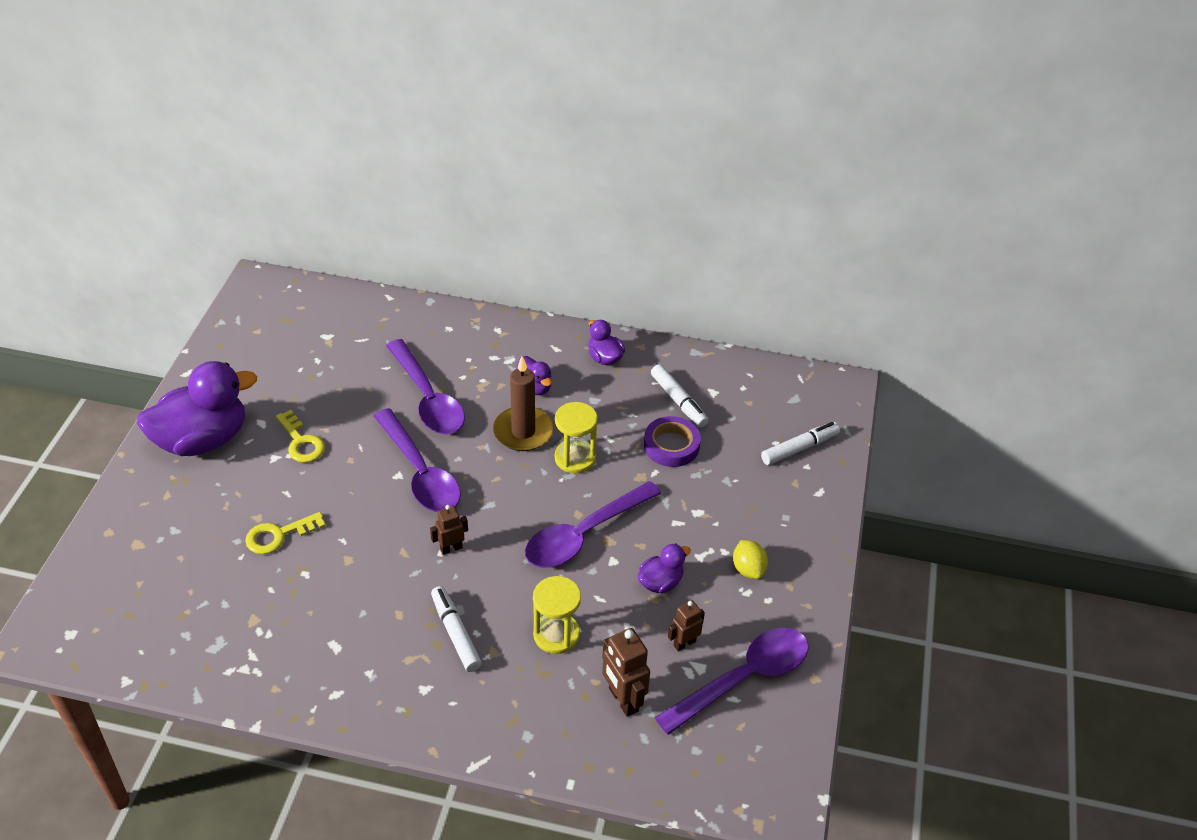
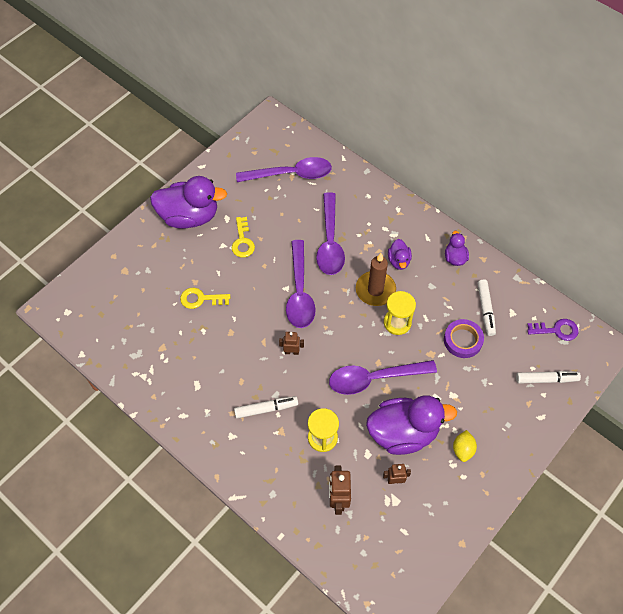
camera: 30 degrees right, 15 degrees up
(456, 633) = (266, 409): white marker -> white marker turned 75 degrees clockwise
(660, 582) = (403, 433): purple duck -> purple duck, size x2.13
(743, 678) = (417, 521): purple spoon -> purple spoon (290, 174)
(778, 390) = (557, 330): none -> purple key

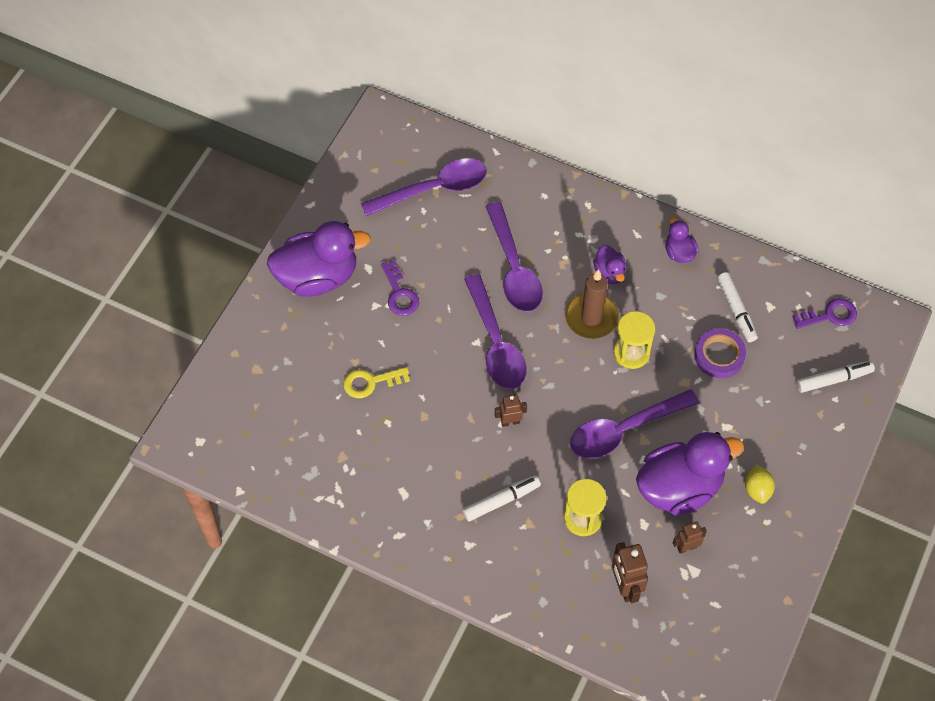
camera: 15 degrees left, 0 degrees up
(242, 241) = (400, 294): yellow key -> purple key

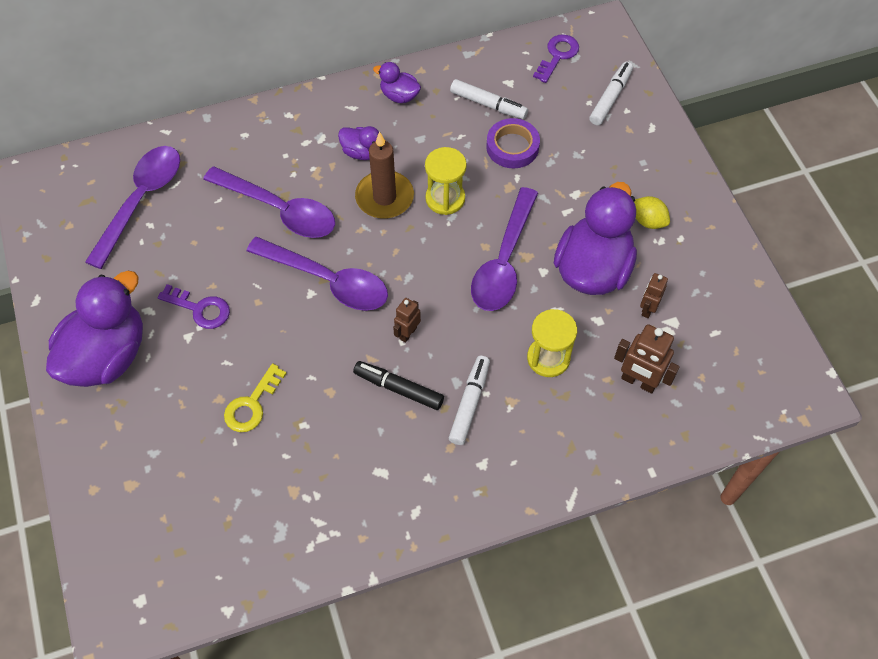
camera: 45 degrees left, 0 degrees up
(467, 451) = (398, 388): none -> black marker

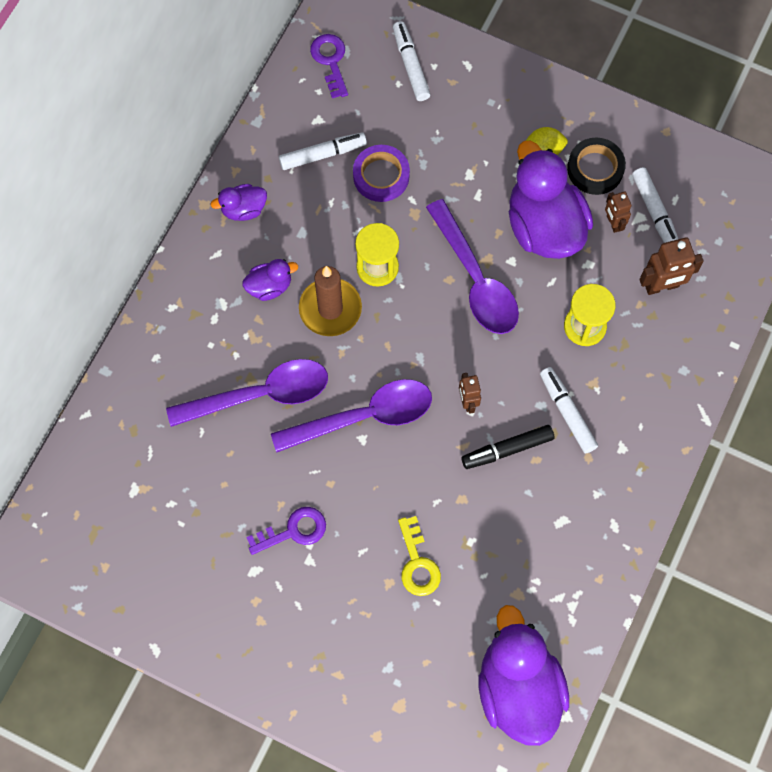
camera: 45 degrees left, 10 degrees up
(107, 355) = (266, 634): purple duck -> purple duck (518, 688)
(141, 201) = (139, 491): purple spoon -> none
(674, 263) = (595, 169): none -> black tape
(688, 328) = (654, 212): none -> white marker

